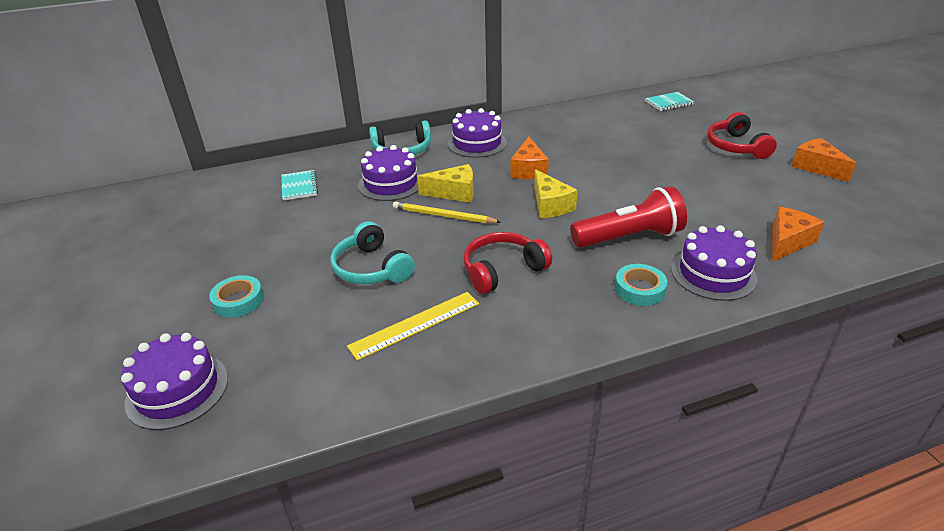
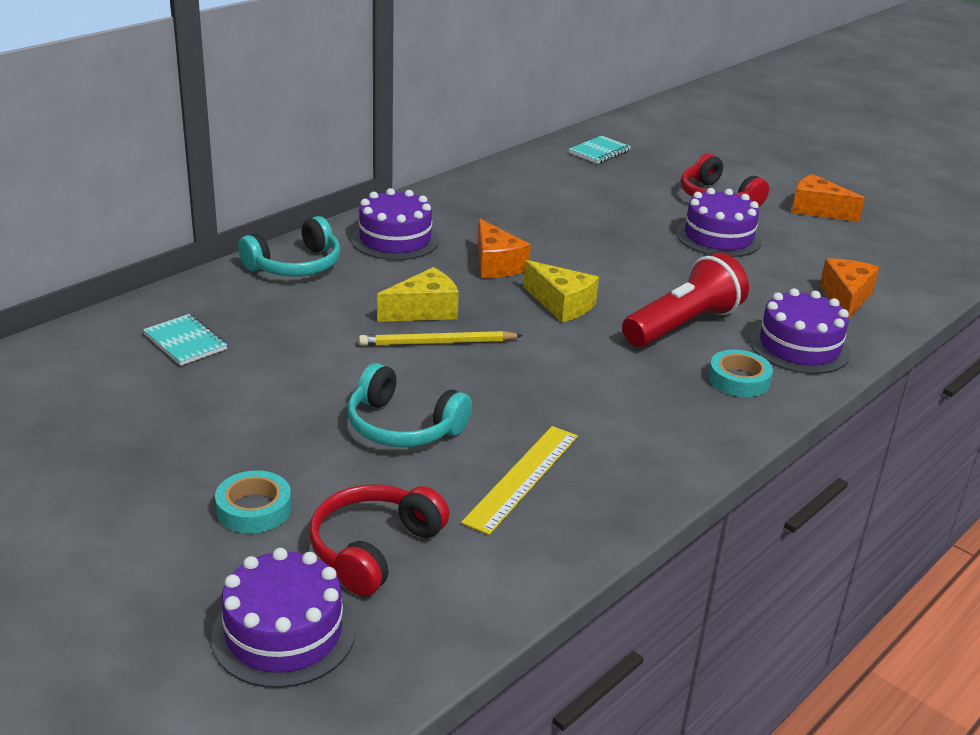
camera: 30 degrees left, 5 degrees down
(390, 183) = (322, 314): purple cake -> purple cake (718, 237)
(502, 270) = (571, 392): red headphones -> red headphones (374, 549)

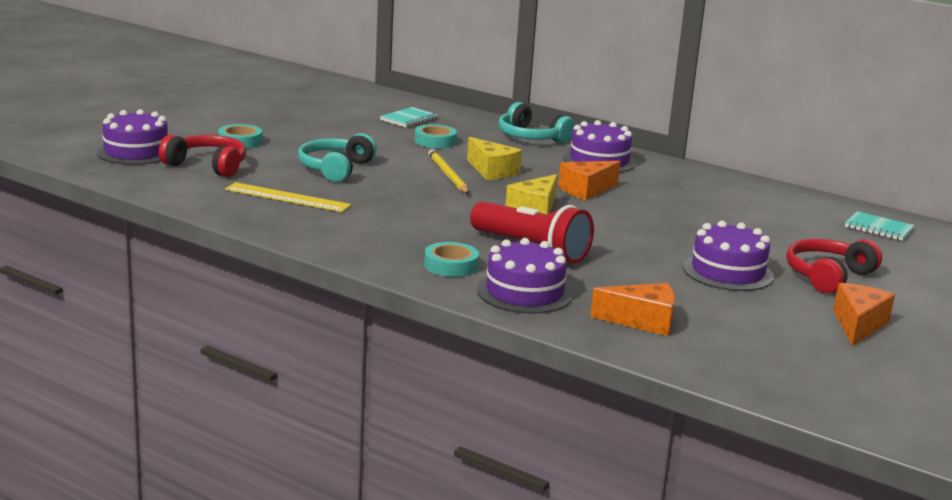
camera: 80 degrees right, 10 degrees down
(295, 334) = (435, 141): none -> turquoise tape

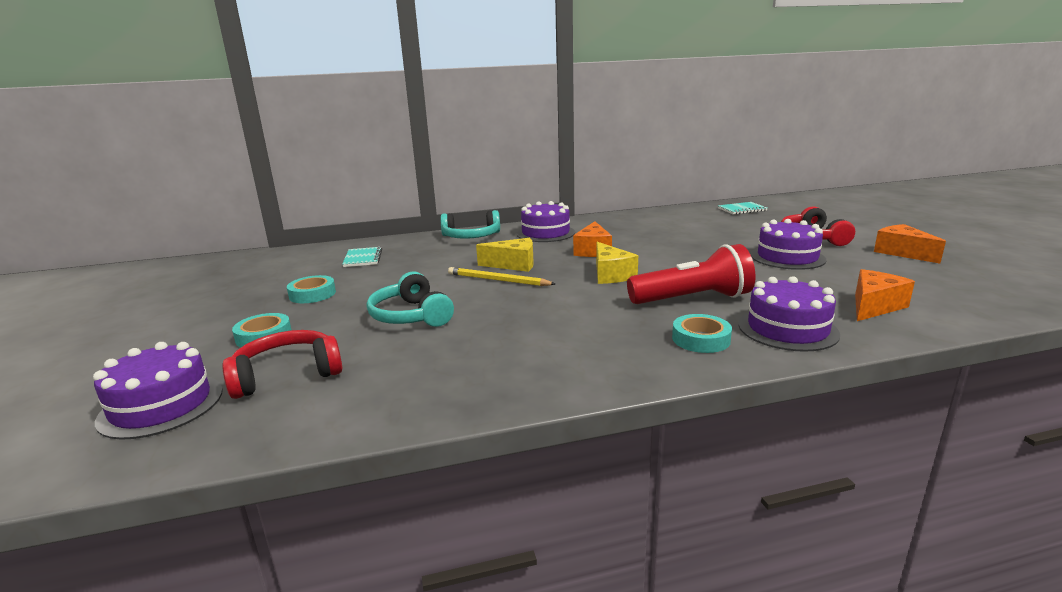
camera: 45 degrees left, 0 degrees up
(287, 197) = (441, 360): yellow ruler -> none
(435, 141) = (423, 264): turquoise tape -> turquoise tape (312, 294)

